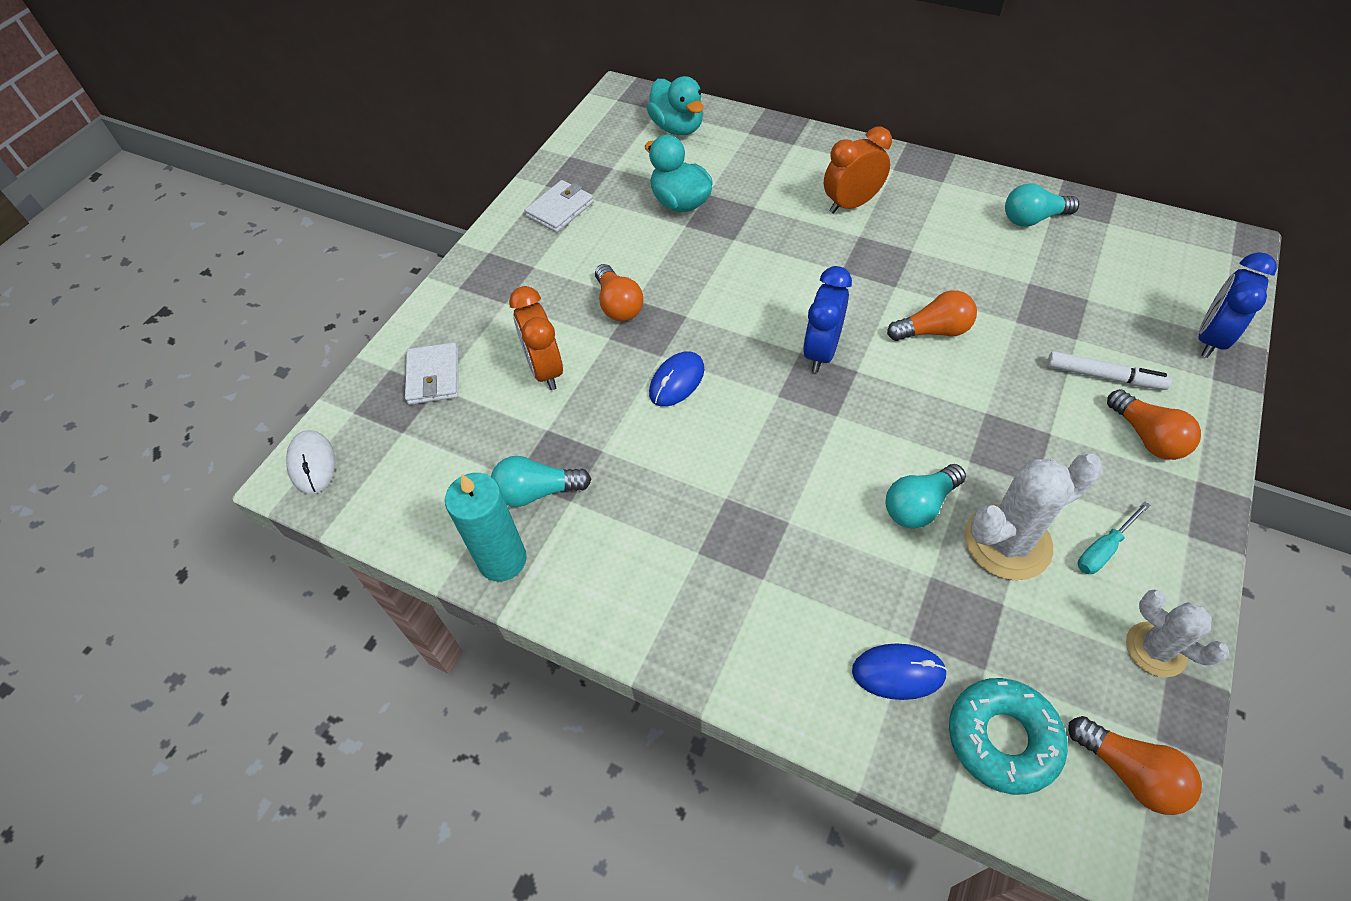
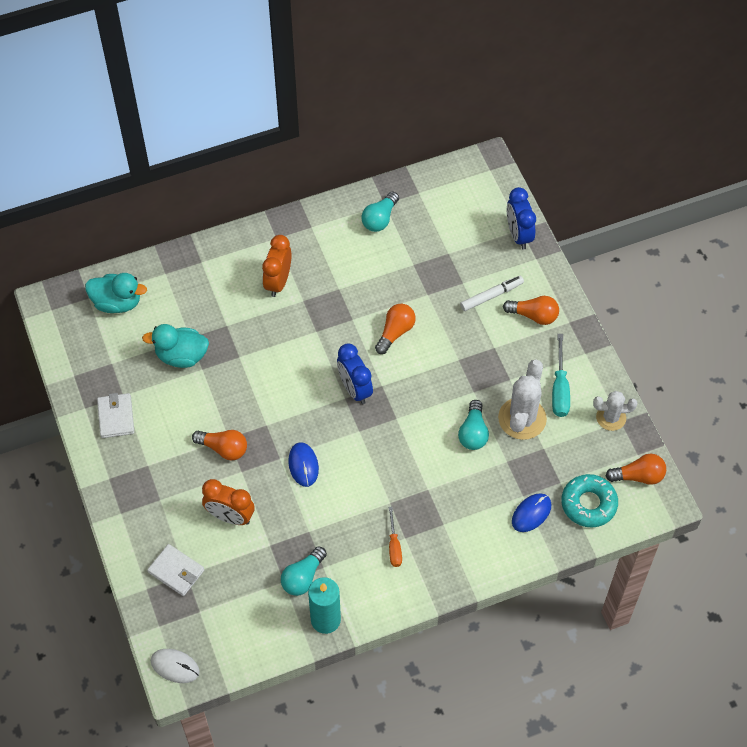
camera: 50 degrees left, 5 degrees up
(674, 550) = (394, 546): none -> orange screwdriver
(1103, 549) = (560, 389): turquoise screwdriver -> turquoise screwdriver, size x1.52

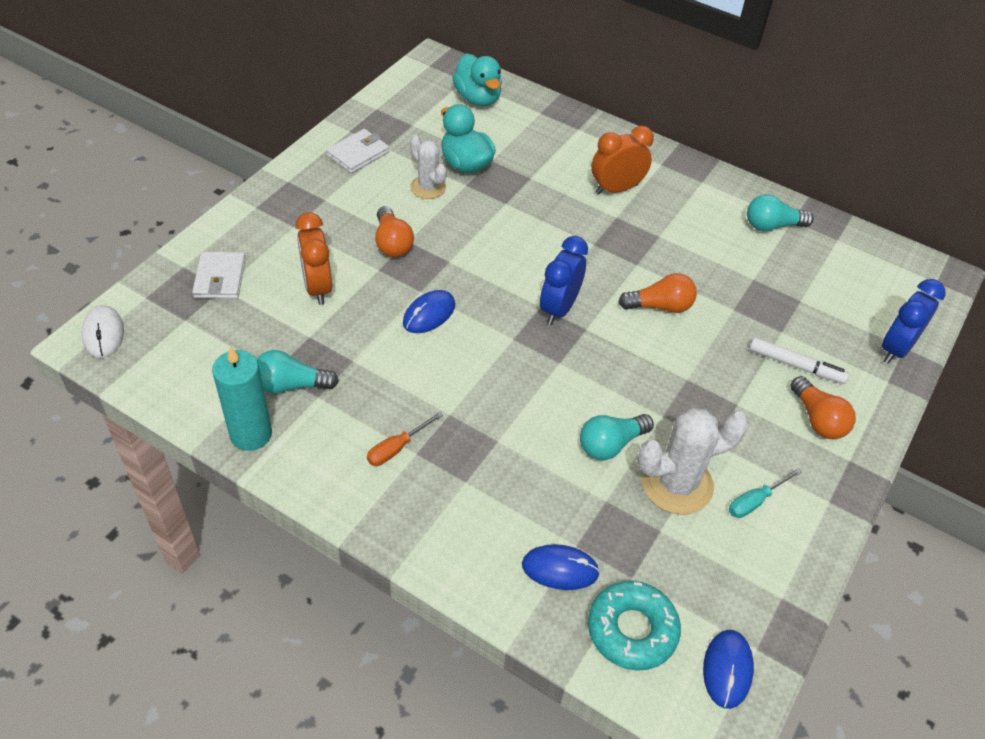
camera: 50 degrees right, 10 degrees down
(560, 389) = (755, 501): turquoise screwdriver -> turquoise screwdriver, size x0.66
(611, 417) = (775, 583): white cactus -> white cactus (428, 187)
(638, 476) = (727, 669): orange light bulb -> blue mouse

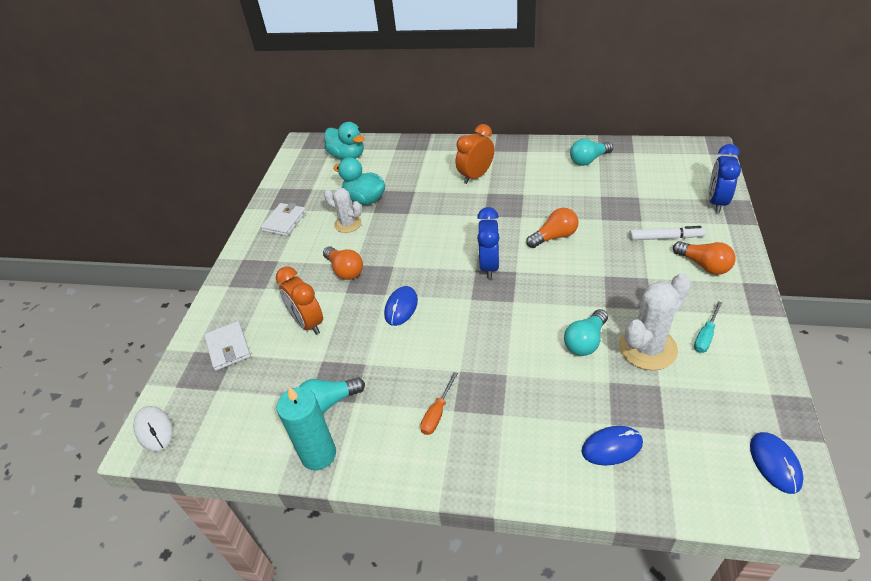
camera: 15 degrees left, 5 degrees down
(632, 630) = (692, 467): turquoise donut -> none

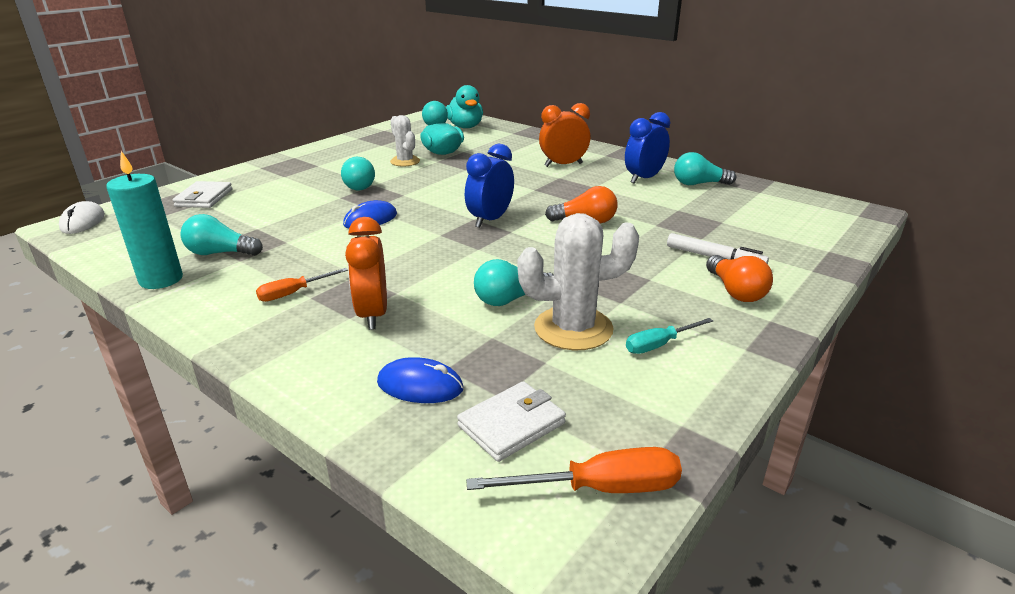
camera: 25 degrees right, 15 degrees down
(284, 221) = (357, 147): white wallet -> white wallet (511, 424)
(308, 323) = (282, 204): orange clock -> orange clock (373, 314)
(345, 270) = (360, 185): orange light bulb -> turquoise light bulb
(716, 202) = (819, 251): blue clock -> blue clock (644, 178)
(775, 463) = (599, 488): blue mouse -> orange screwdriver

